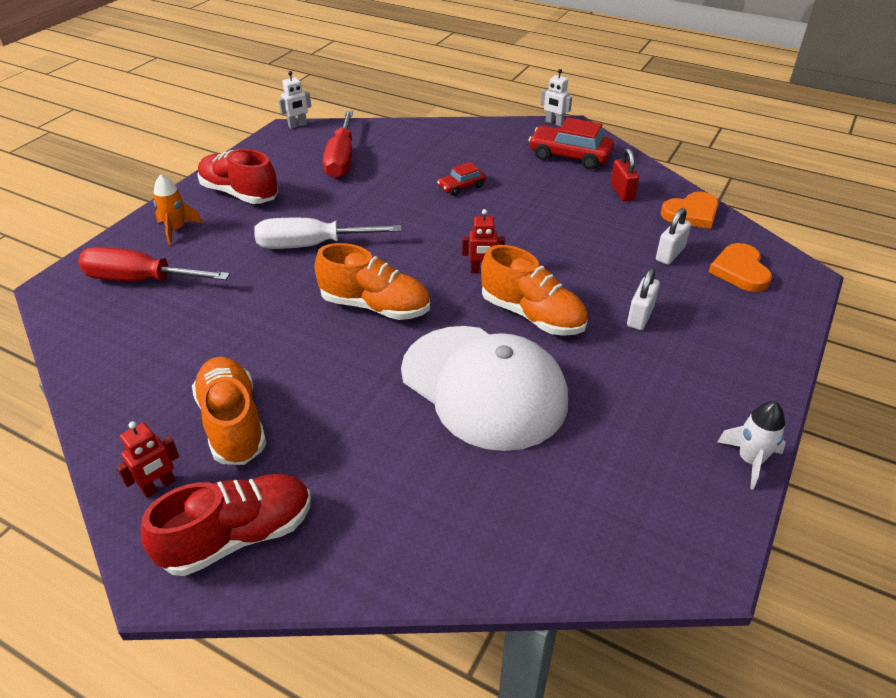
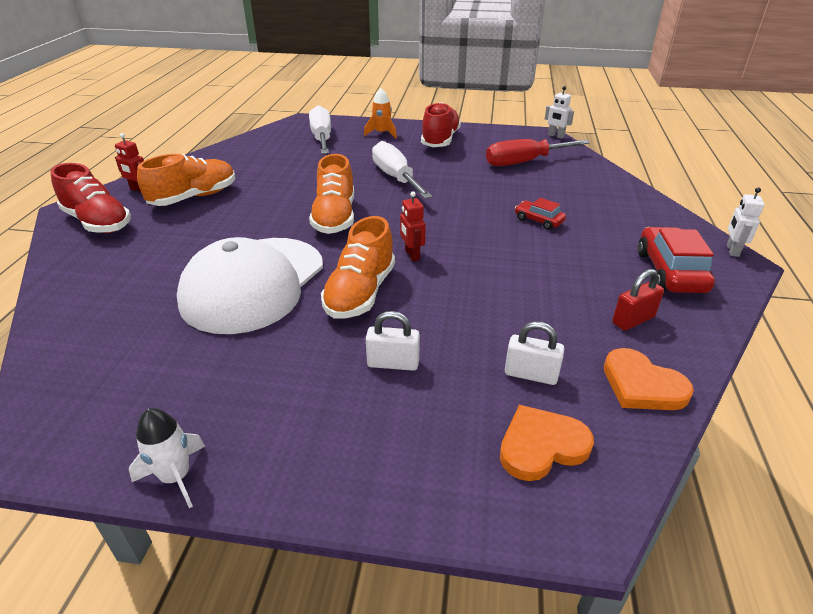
camera: 70 degrees right, 5 degrees down
(140, 280) = (322, 138): red screwdriver -> white screwdriver

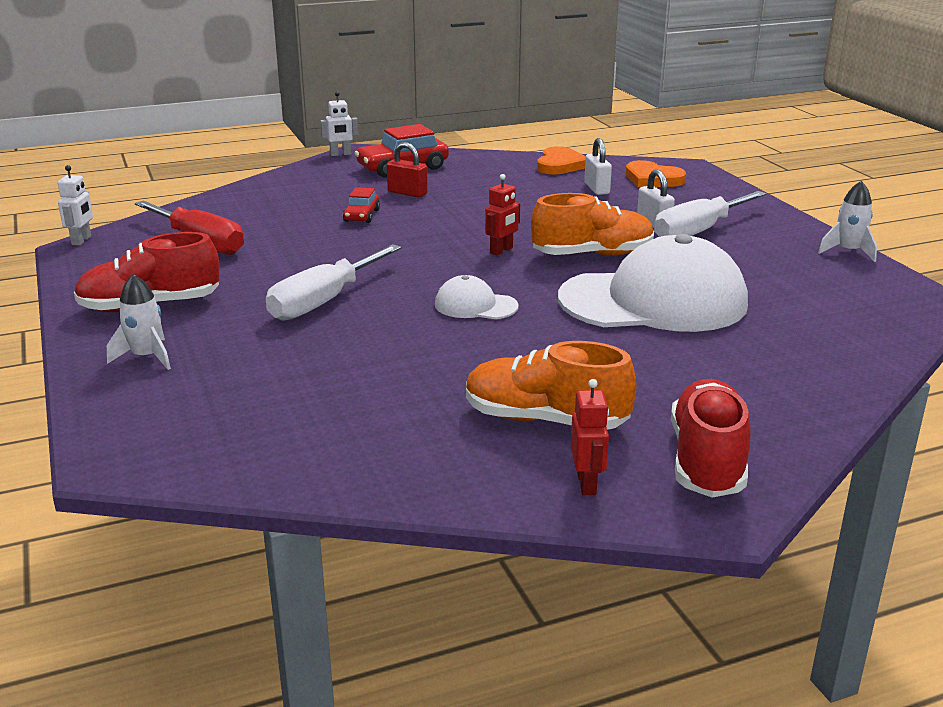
camera: 120 degrees left, 10 degrees down
(322, 138) = (207, 403): white screwdriver -> white screwdriver (698, 231)
(335, 217) = (475, 305): orange shoe -> white cap
(382, 133) = (147, 357): orange rocket -> white rocket
(633, 320) = (490, 172): red padlock -> red padlock (407, 193)

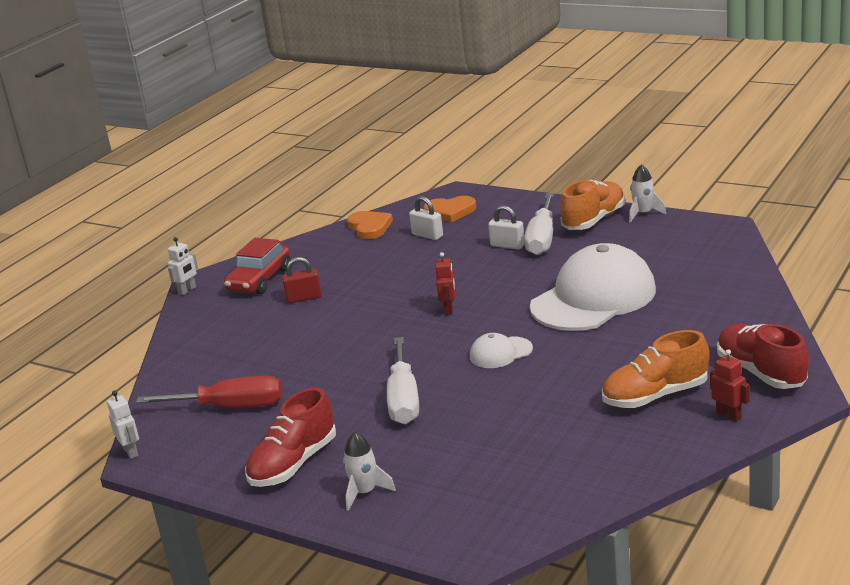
camera: 35 degrees left, 0 degrees up
(362, 216) = (306, 330): red car -> none
(592, 255) = (508, 285): orange shoe -> orange shoe (594, 220)

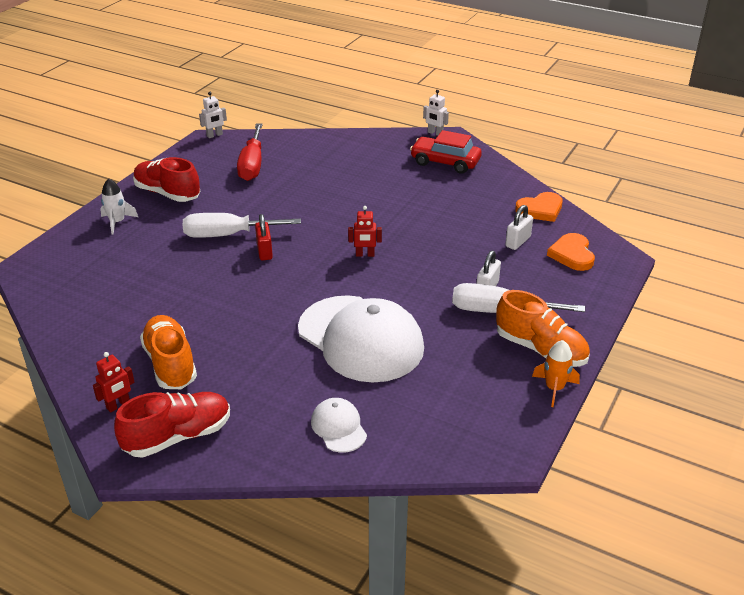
camera: 85 degrees right, 10 degrees up
(304, 298) = (407, 184): red padlock -> red padlock (264, 251)
(500, 353) = (279, 281): white cap -> white cap (338, 427)
(643, 213) = (554, 388): white rocket -> orange rocket

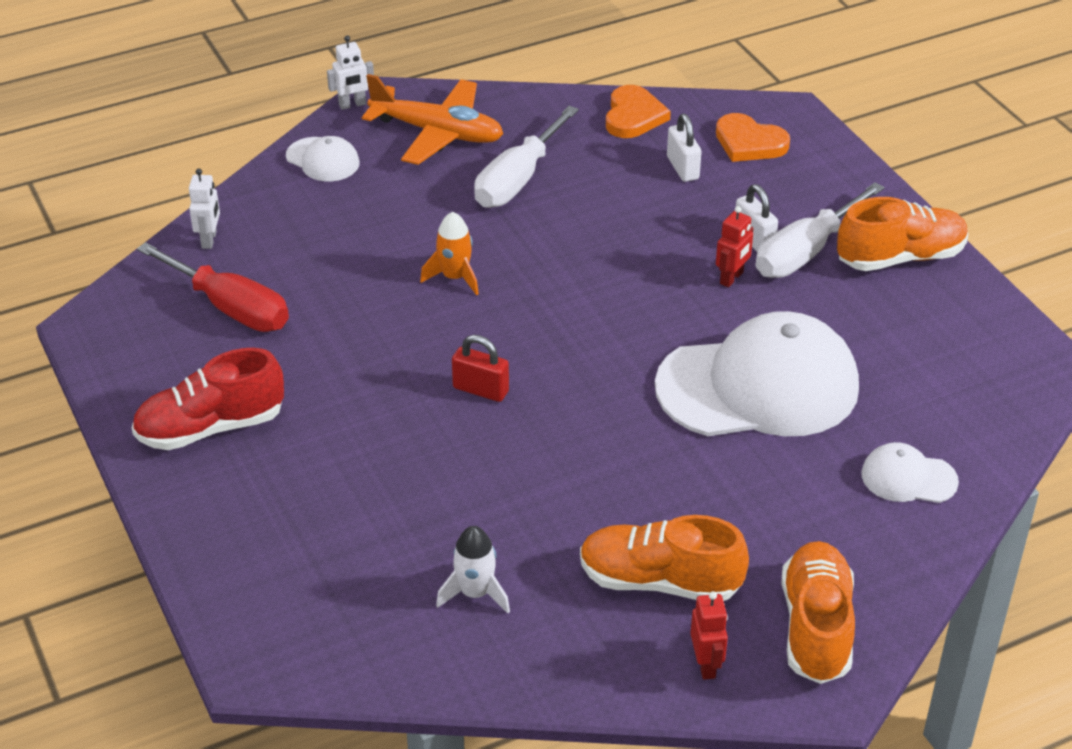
camera: 55 degrees left, 5 degrees up
(117, 222) = (235, 513): white rocket -> white rocket (475, 593)
(178, 436) = (816, 627): red shoe -> orange shoe
(214, 135) = (88, 310): white robot -> white robot (209, 240)
(227, 235) = (400, 409): white screwdriver -> white screwdriver (517, 180)
(365, 255) = (583, 303): red robot -> red robot (732, 278)
(384, 143) = (323, 160): none -> white cap
(445, 162) = (437, 133): red car -> orange plane
(554, 388) = (973, 282): orange rocket -> orange rocket (455, 277)

